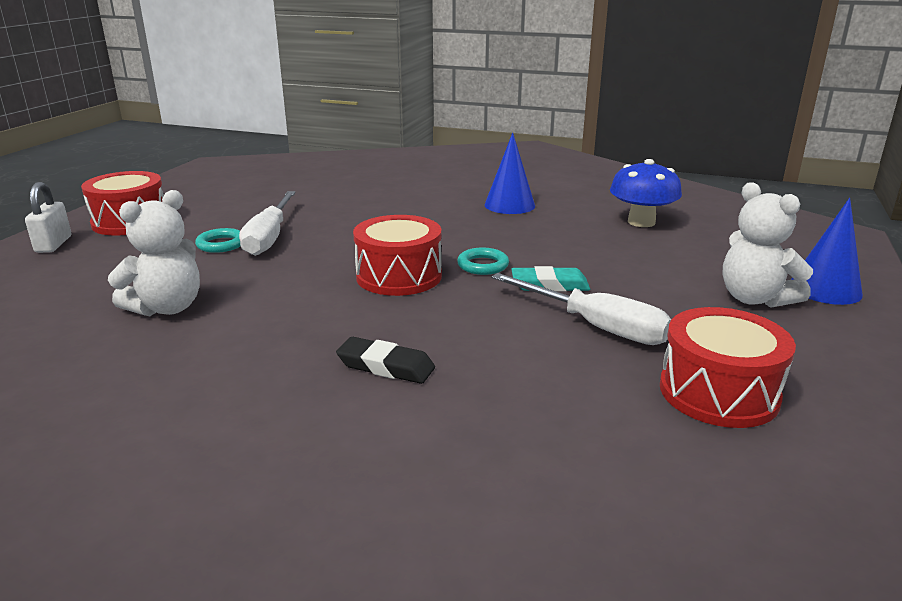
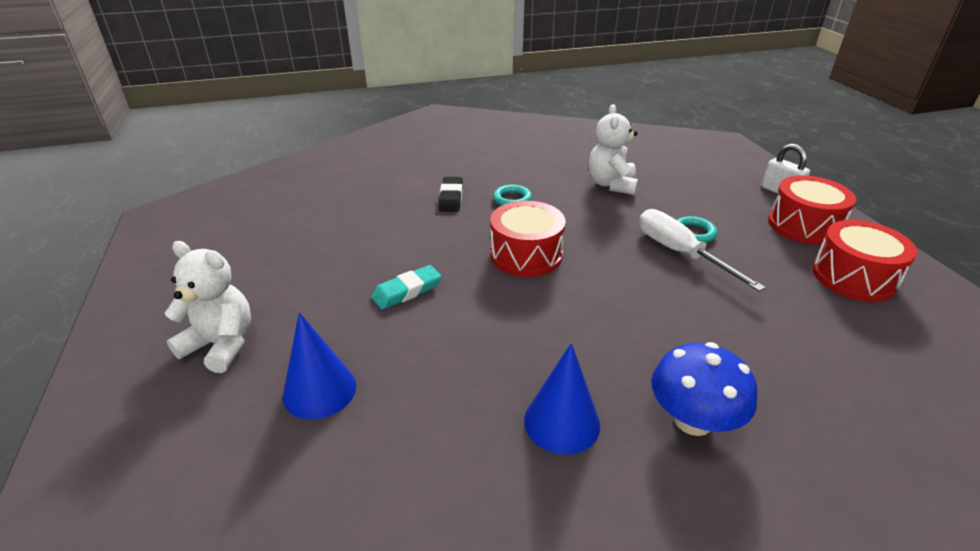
camera: 145 degrees right, 10 degrees up
(385, 366) = (451, 198): black eraser -> black eraser turned 75 degrees counterclockwise
(483, 265) = (479, 292): turquoise ring -> turquoise ring (512, 199)
(595, 326) = (350, 264): white screwdriver -> none
(641, 222) = (365, 461): blue mushroom -> blue mushroom (693, 420)
(718, 392) = (260, 244): red drum -> red drum (853, 277)
(825, 289) = (140, 392): blue cone -> blue cone (319, 390)

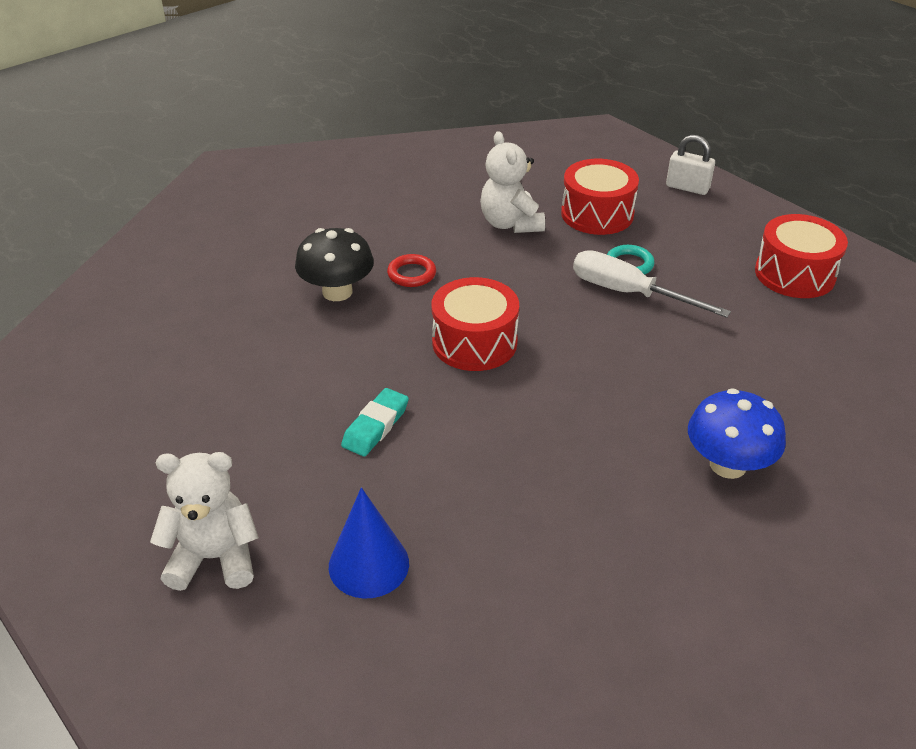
camera: 25 degrees left, 5 degrees up
(451, 198) = (337, 292): black eraser -> black mushroom
(512, 199) = (411, 274): turquoise ring -> red ring
(561, 422) = (620, 508): blue cone -> none
(803, 226) = (727, 226): red drum -> red drum (597, 214)

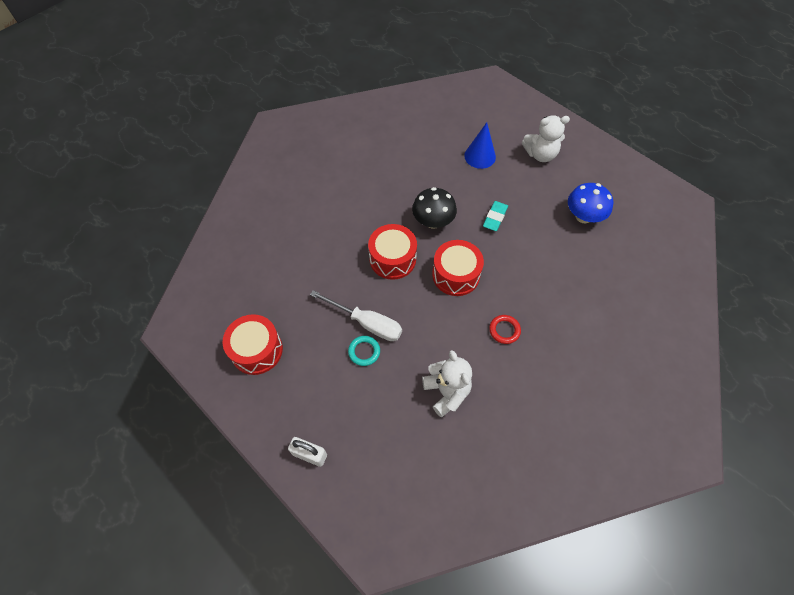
camera: 175 degrees right, 20 degrees up
(337, 292) = (545, 310): black mushroom -> black mushroom (433, 221)
(597, 214) = (383, 410): red drum -> red drum (392, 259)
(728, 465) = (330, 209): blue mushroom -> blue mushroom (583, 216)

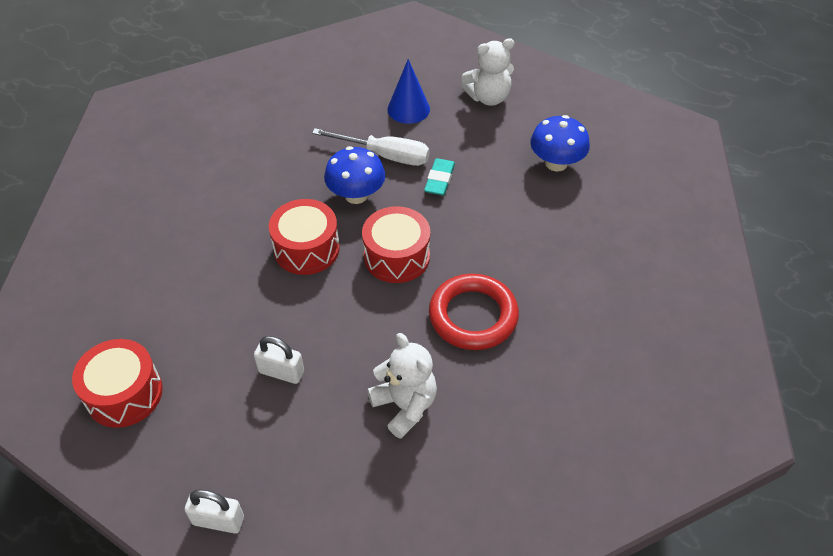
camera: 10 degrees left, 10 degrees down
(364, 351) = (281, 372): turquoise ring -> white padlock
(366, 323) = (280, 335): white screwdriver -> white screwdriver (385, 155)
(433, 221) = (356, 195): black mushroom -> blue mushroom
(504, 330) = (473, 316): red ring -> red ring, size x2.05

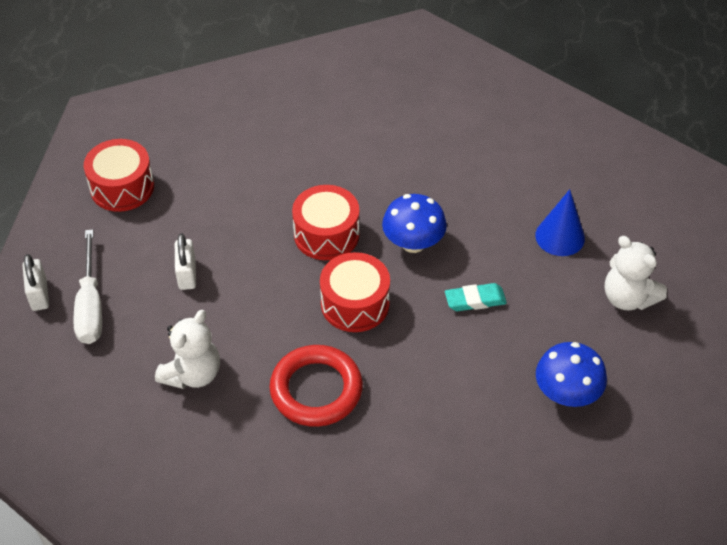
camera: 65 degrees right, 0 degrees up
(385, 155) = (480, 244): white screwdriver -> white screwdriver (90, 306)

